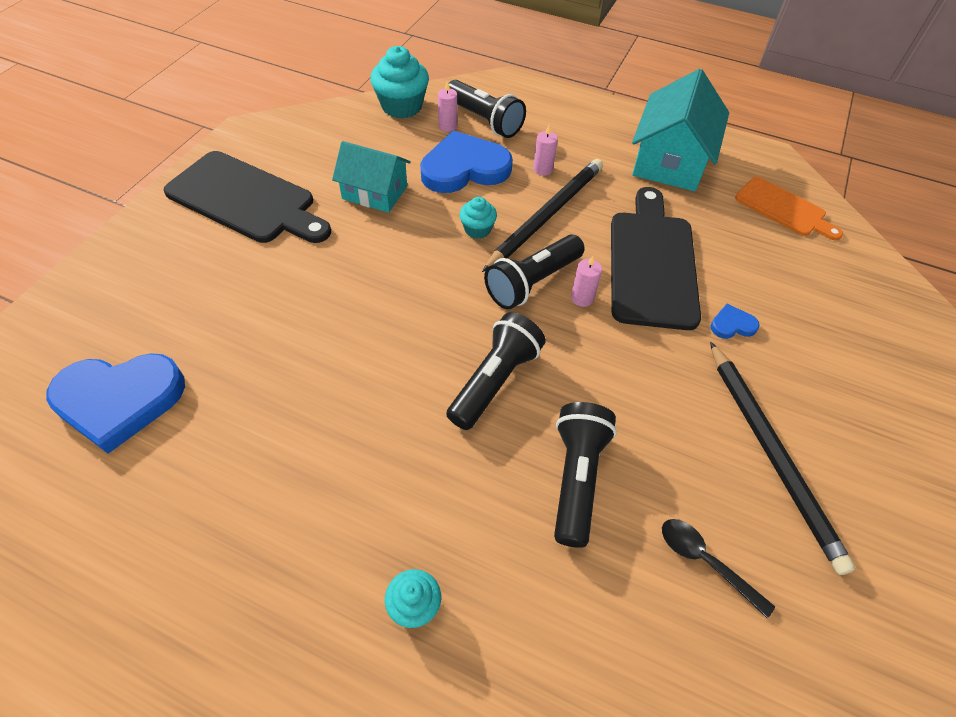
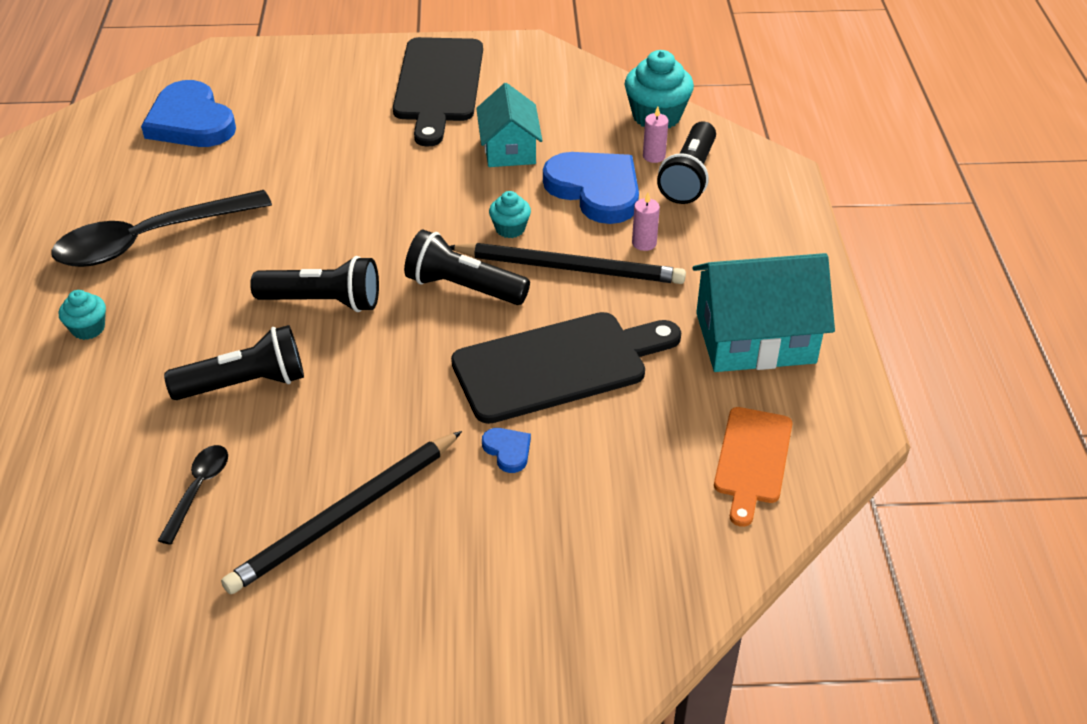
camera: 65 degrees right, 10 degrees down
(300, 499) = (150, 240): none -> black spoon
(582, 298) = (466, 327): pink candle -> none

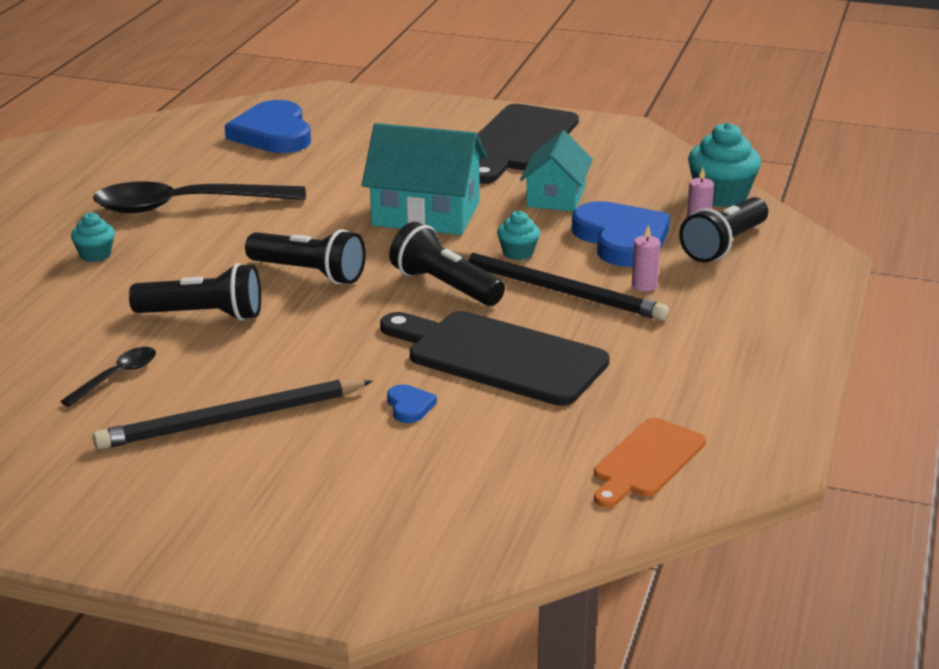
camera: 20 degrees right, 15 degrees down
(558, 365) = (498, 357): black cutting board -> black cutting board turned 150 degrees counterclockwise
(755, 338) = (711, 374): turquoise house -> turquoise house (426, 214)

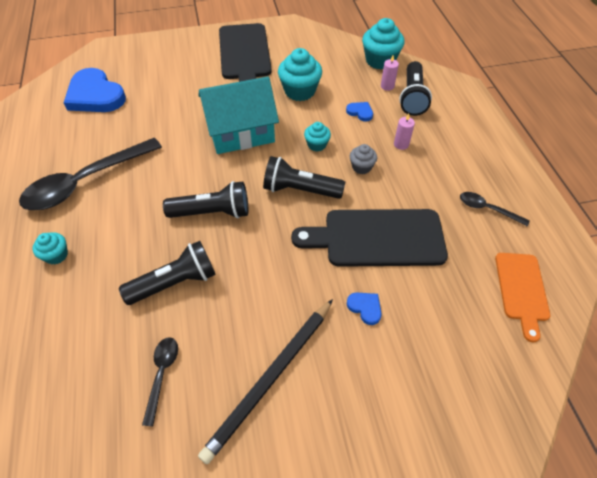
camera: 30 degrees left, 25 degrees up
(555, 197) = (299, 91): turquoise house -> turquoise cupcake
(557, 290) = (361, 167): black pencil -> grey cupcake
(621, 239) = (360, 112): blue heart -> blue heart, size x0.42
(695, 379) = (487, 209): none -> black spoon

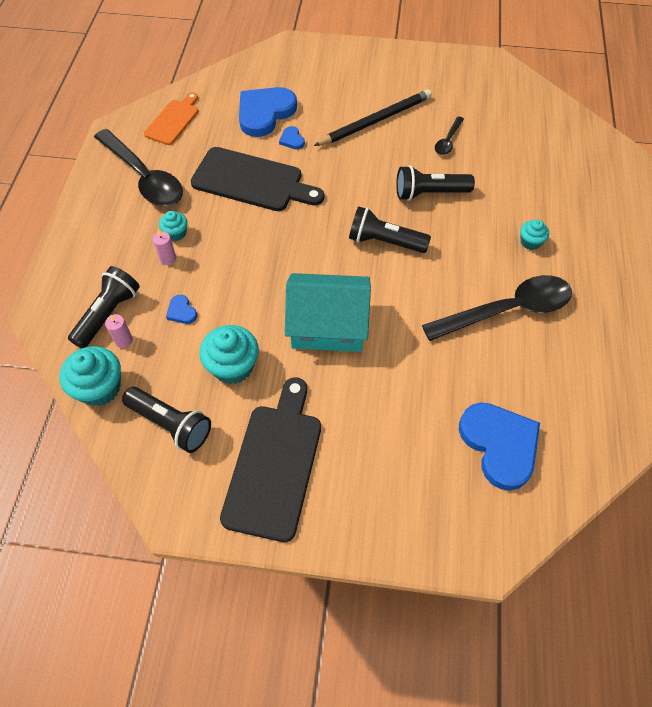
camera: 160 degrees left, 5 degrees up
(300, 190) = (295, 240): black flashlight -> black flashlight (171, 424)
(317, 145) = (253, 284): turquoise cupcake -> turquoise cupcake (176, 233)
(361, 167) = (224, 246): grey cupcake -> none
(423, 340) = (265, 113): none -> blue heart
(487, 209) = (144, 177): black spoon -> black spoon, size x2.16

